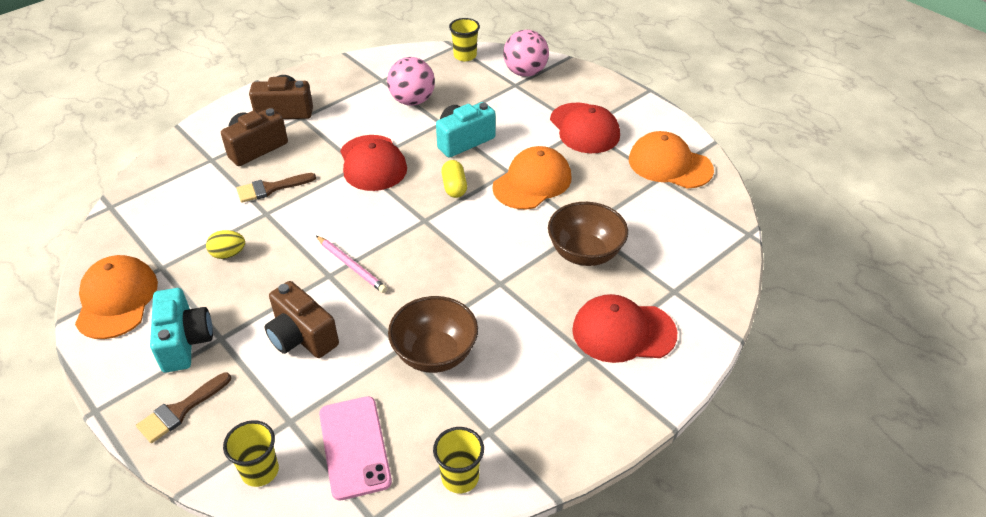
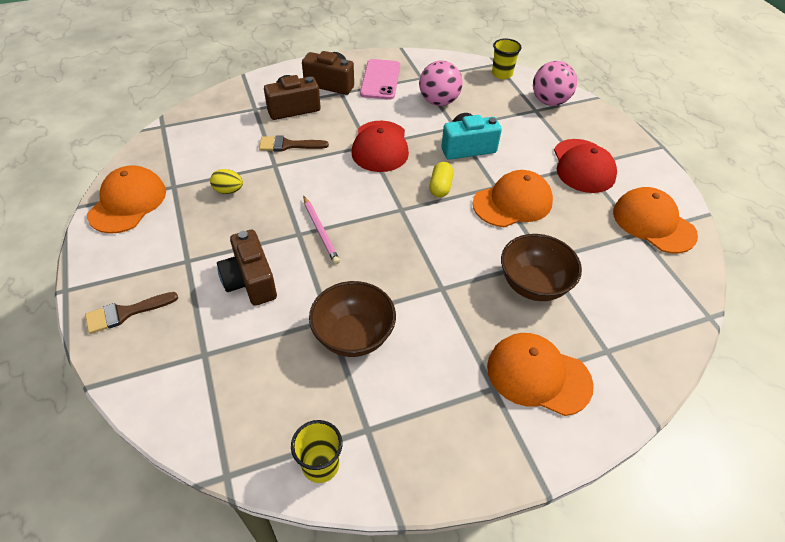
camera: 20 degrees right, 5 degrees up
(184, 342) = (158, 255): turquoise camera -> none
(260, 471) = (158, 391): yellow cup -> none
(354, 447) = (244, 399): pink phone -> pink phone (380, 80)
(623, 332) = (538, 375): red cap -> orange cap

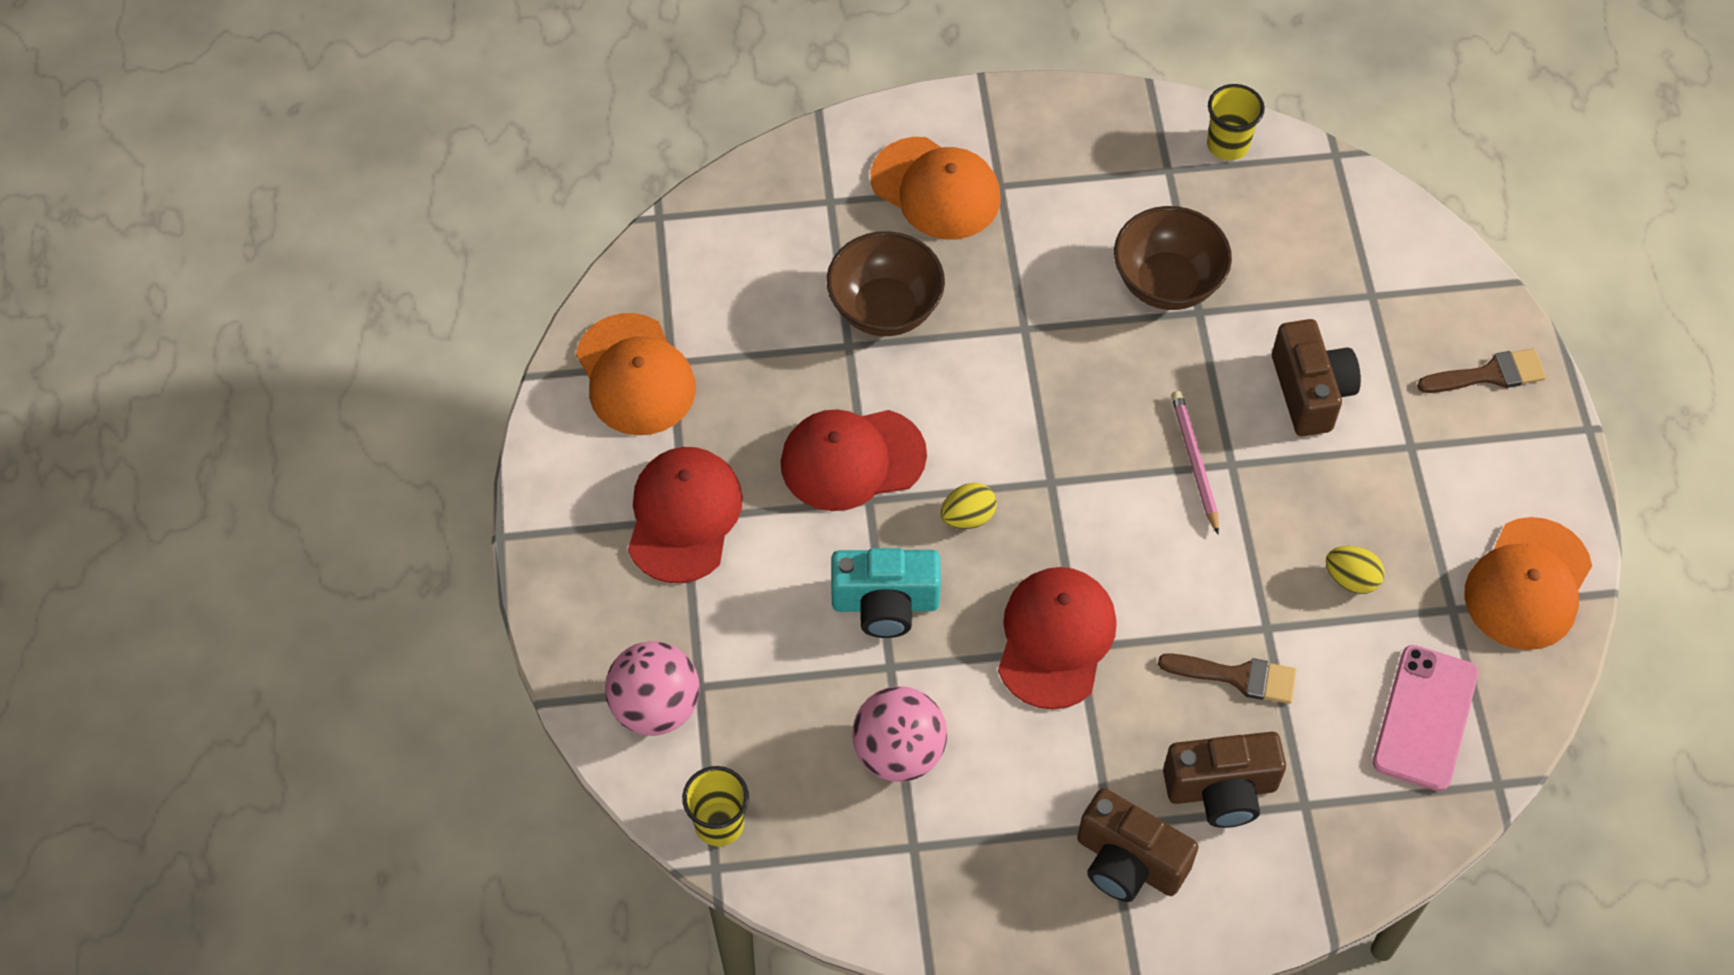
camera: 165 degrees left, 10 degrees up
(380, 80) = (1010, 856): pink phone -> pink phone (1425, 718)
(440, 187) = (968, 517): yellow capsule -> yellow egg
(512, 202) = (852, 459): orange cap -> red cap

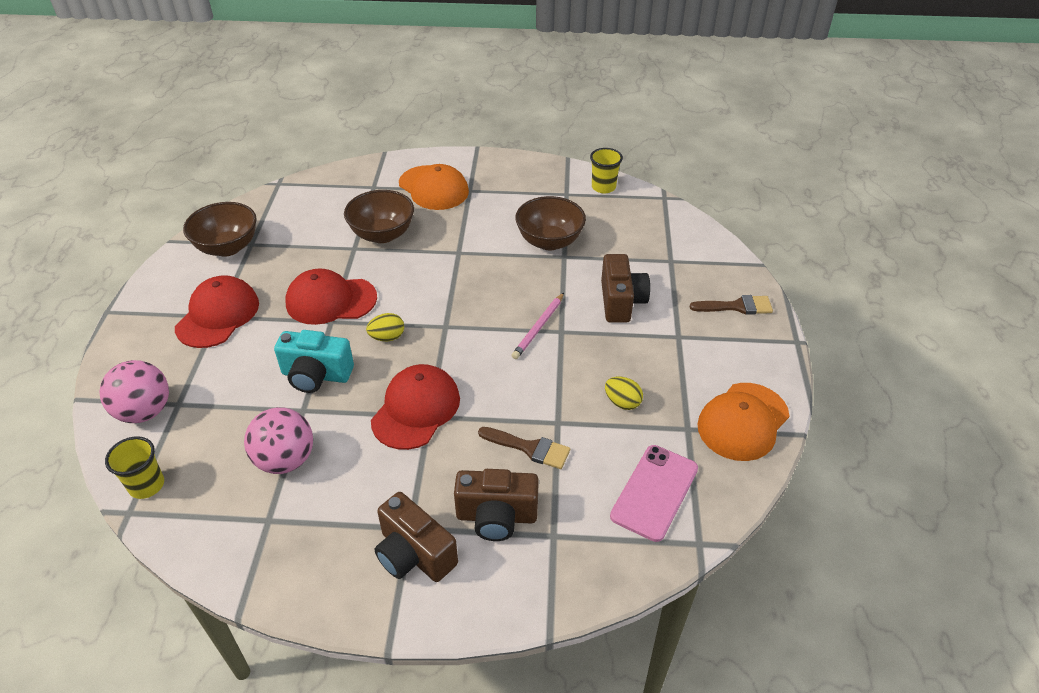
camera: 10 degrees right, 15 degrees down
(635, 375) = (227, 247): orange cap -> brown bowl
(1195, 462) = (538, 327): pink pencil -> pink pencil turned 150 degrees counterclockwise

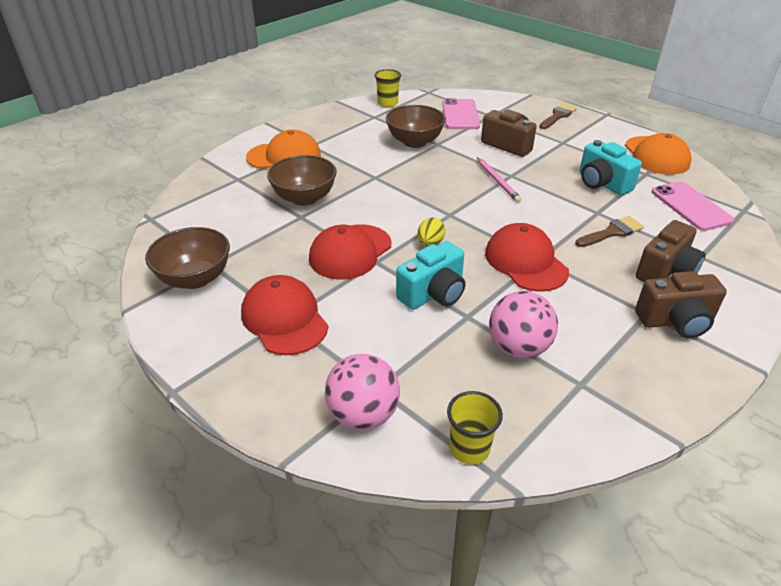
camera: 50 degrees left, 5 degrees down
(622, 402) = (602, 183): yellow egg -> turquoise camera
(643, 241) = (460, 115): none -> pink phone

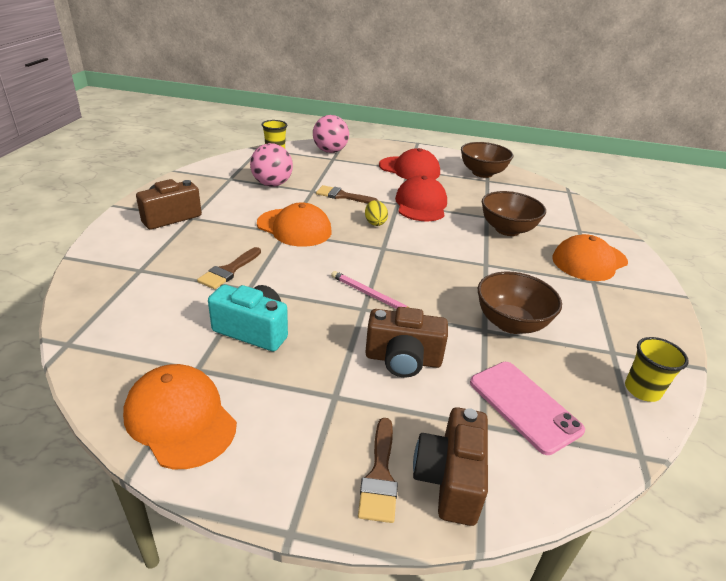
camera: 145 degrees right, 5 degrees down
(433, 294) = (342, 196): turquoise camera -> brown brush
(526, 262) = (294, 228): red cap -> orange cap
(666, 271) = (175, 249): brown camera -> brown camera (449, 479)
(690, 206) = (138, 329): pink phone -> none

